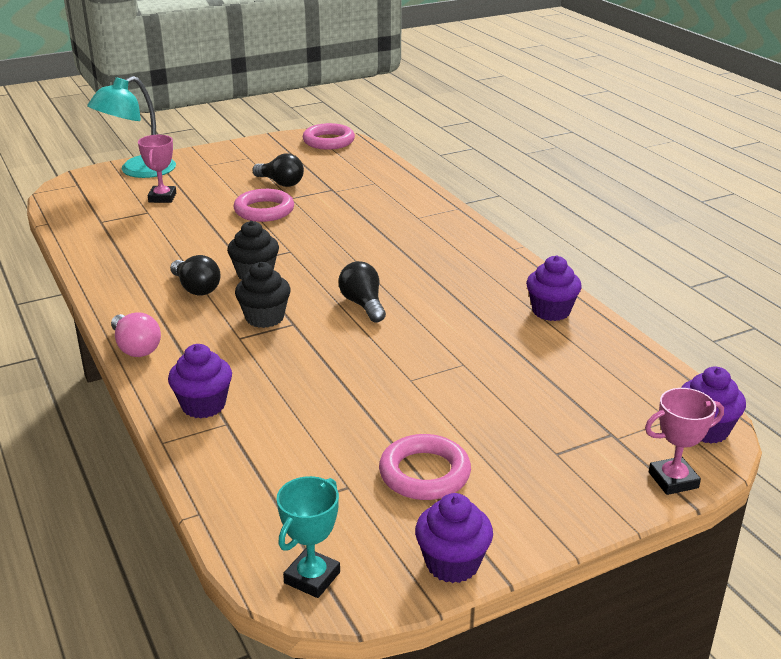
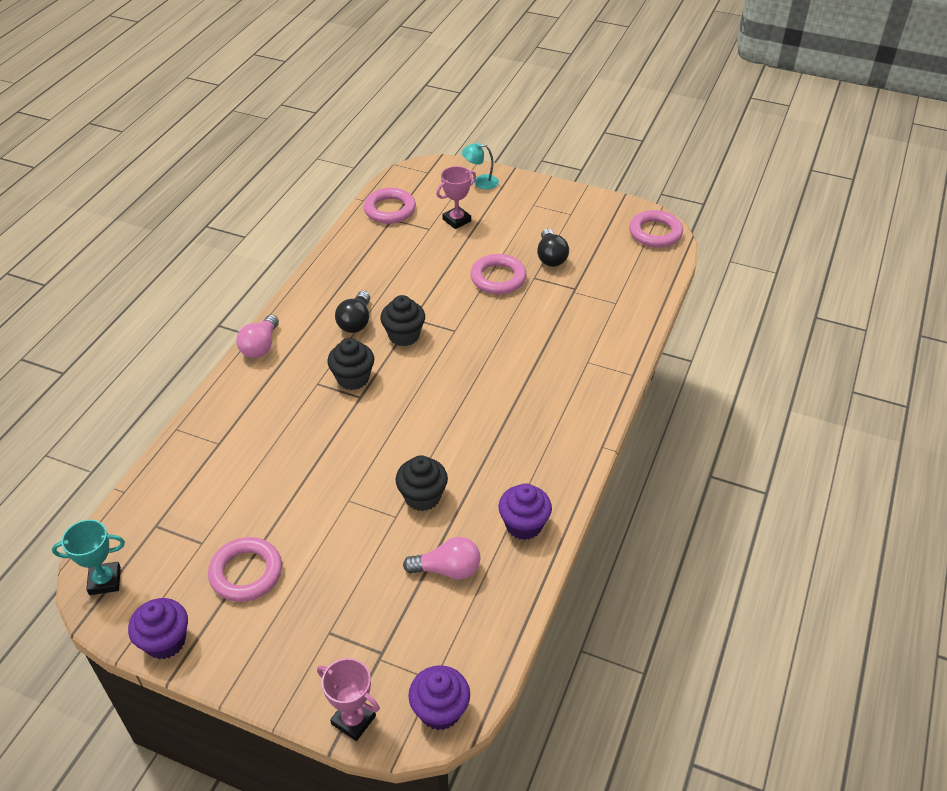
camera: 50 degrees right, 15 degrees up
(87, 217) = (390, 210): none -> pink ring
(138, 171) = (480, 182): turquoise lamp -> turquoise lamp, size x0.51
(203, 405) = (227, 420): purple cupcake -> none
(363, 304) = (421, 415): black light bulb -> none
(458, 342) = (422, 497): none -> black cupcake
(556, 364) = (448, 569): none -> pink light bulb

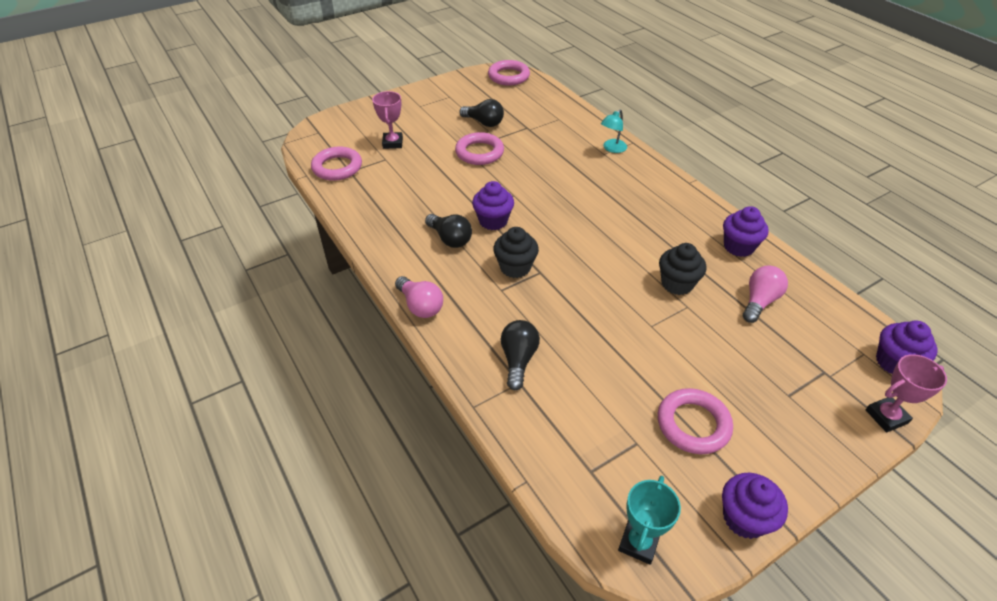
camera: 55 degrees left, 0 degrees up
(243, 431) = (518, 360): none -> black light bulb
(404, 335) = (493, 221): black cupcake -> purple cupcake
(480, 182) = (364, 115): turquoise lamp -> turquoise lamp (612, 149)

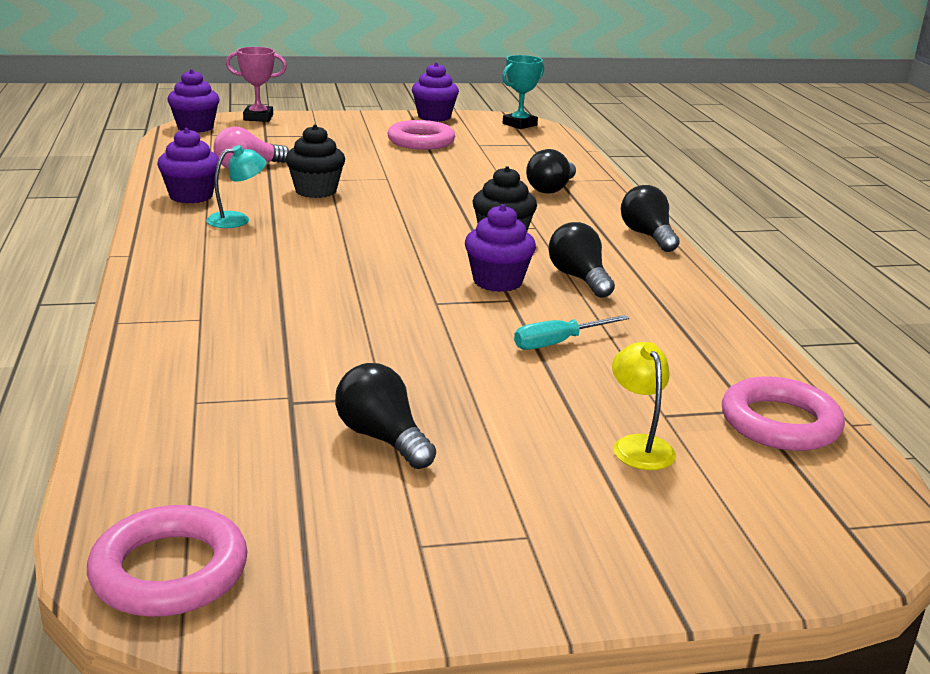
camera: 160 degrees left, 20 degrees down
(392, 143) = (639, 445): pink trophy -> yellow lamp
(420, 306) = (647, 236): pink light bulb -> black light bulb
(442, 185) = (558, 343): none -> turquoise screwdriver
(479, 152) = (445, 377): pink ring -> none
(612, 149) = (173, 322): turquoise lamp -> turquoise lamp (237, 219)

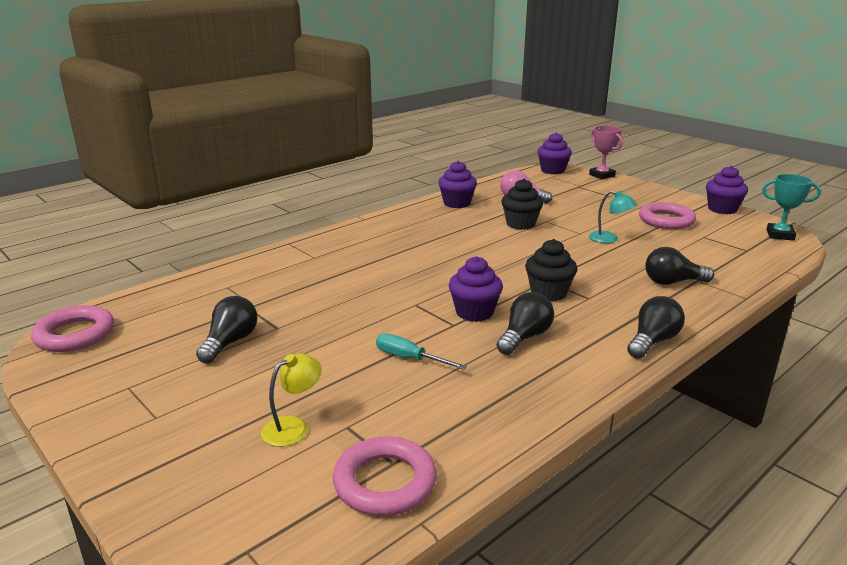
camera: 60 degrees right, 0 degrees up
(237, 219) = (445, 222): turquoise lamp -> turquoise lamp (609, 239)

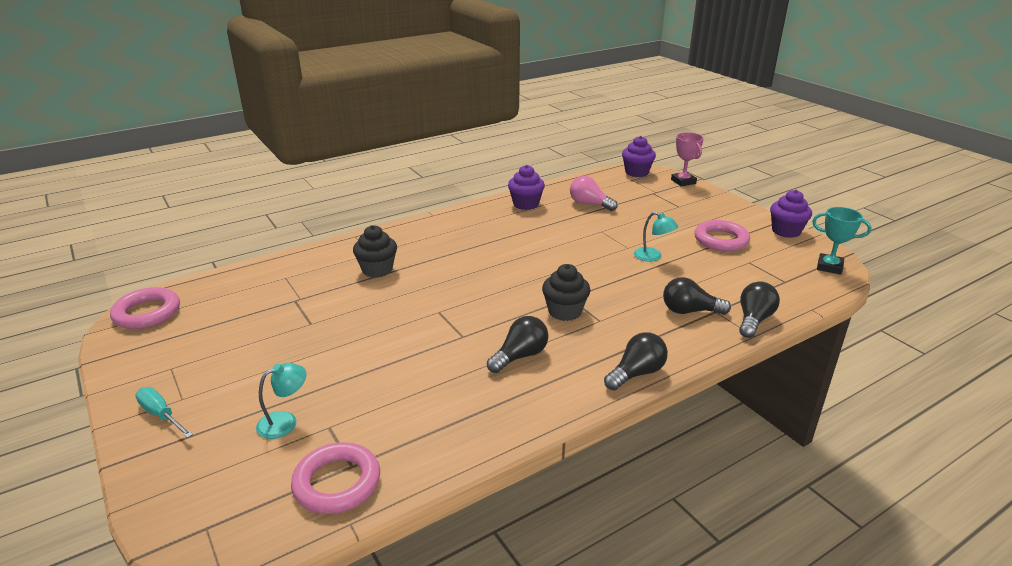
camera: 10 degrees right, 5 degrees up
(230, 342) = (266, 334): black light bulb -> black light bulb (754, 320)
(293, 427) = (285, 422): yellow lamp -> turquoise lamp
(409, 358) = (409, 366): turquoise screwdriver -> turquoise screwdriver (161, 415)
(474, 312) = (487, 325): purple cupcake -> none
(520, 224) = (575, 232): black cupcake -> black cupcake (377, 270)

